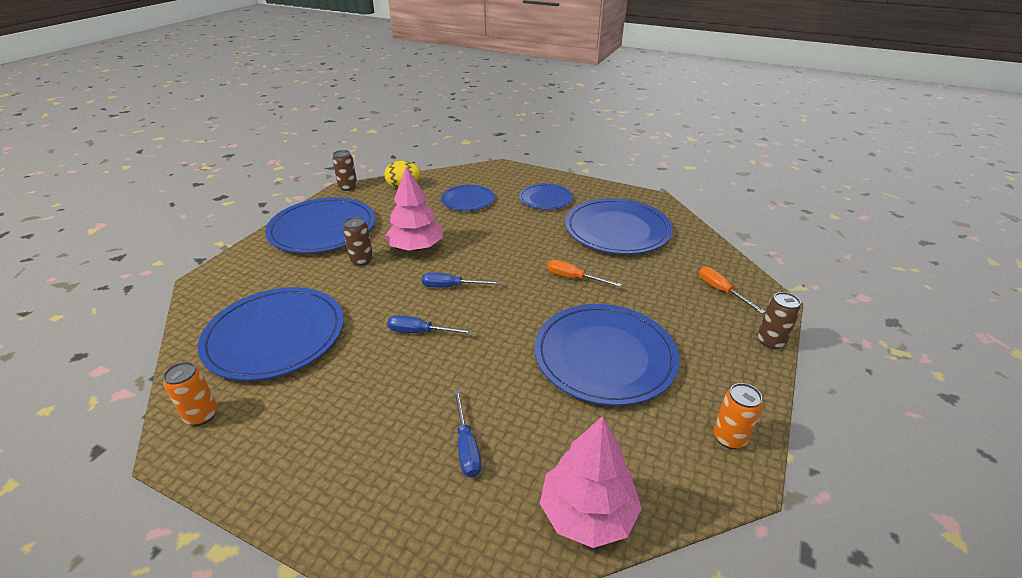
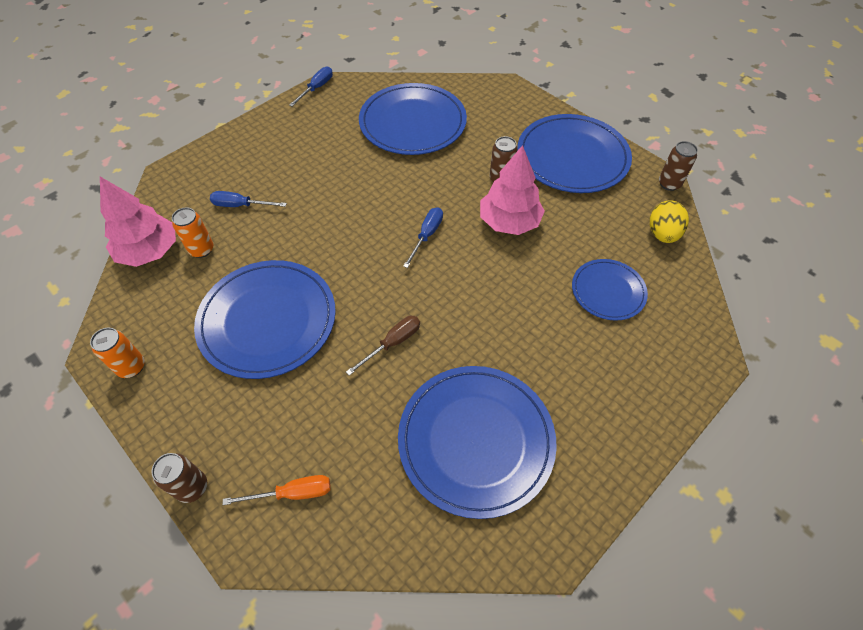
camera: 110 degrees right, 20 degrees up
(201, 415) = (350, 92): orange can -> orange can (201, 249)
(420, 332) = (372, 202): blue screwdriver -> blue screwdriver (316, 88)
(545, 199) = (590, 384): blue plate -> none
(574, 278) = (392, 343): orange screwdriver -> brown screwdriver

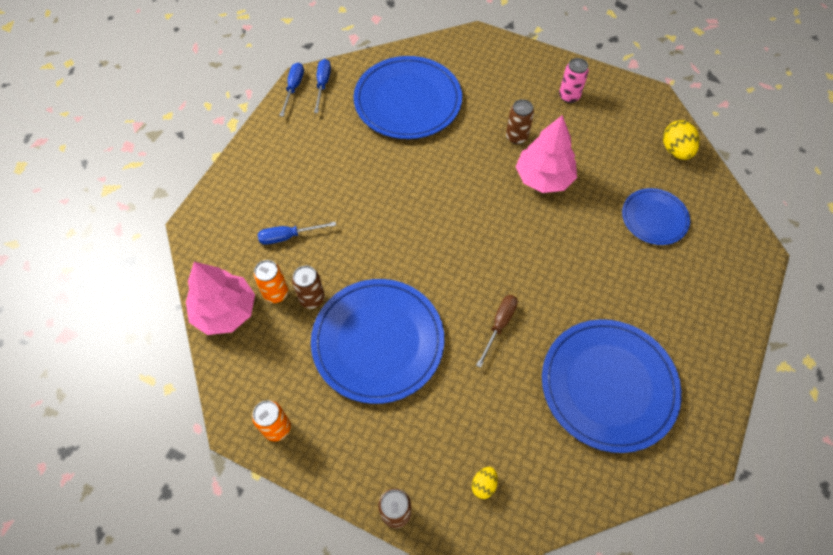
camera: 20 degrees left, 5 degrees up
(292, 493) = (483, 485): orange screwdriver -> yellow egg
(427, 235) = (478, 213): blue screwdriver -> blue screwdriver (323, 84)
(572, 157) = (569, 96): blue plate -> pink can
(669, 184) = (661, 100): brown can -> brown can (312, 298)

